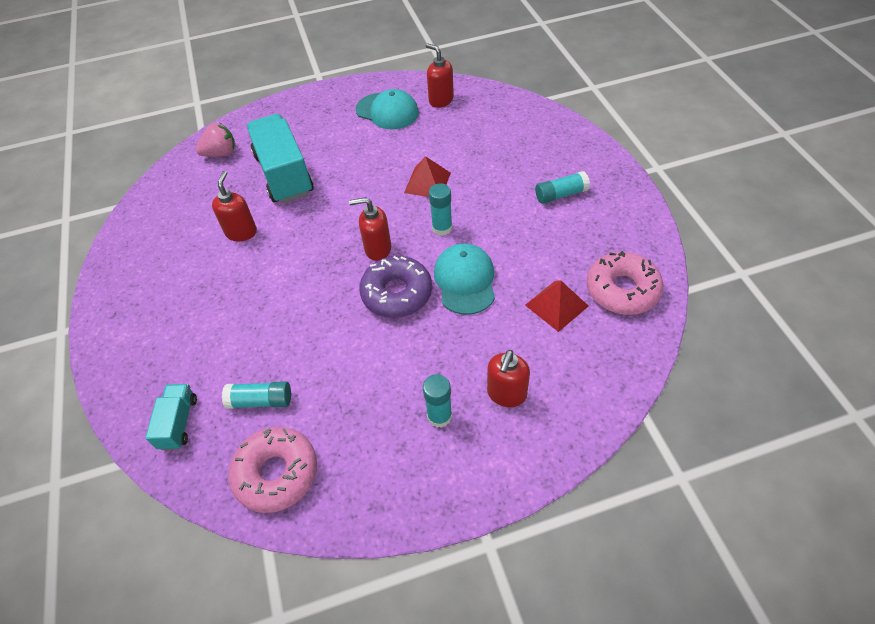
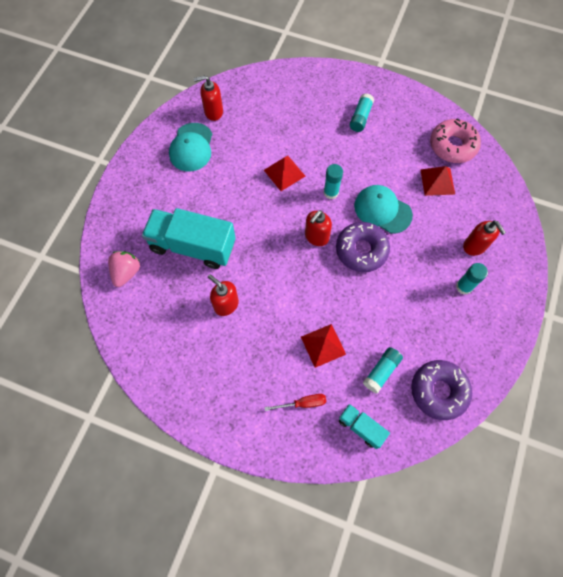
camera: 55 degrees left, 15 degrees up
(174, 355) = (303, 403): none -> red screwdriver
(254, 331) = (323, 345): none -> red pyramid
(276, 473) = (438, 391): pink donut -> purple donut
(387, 111) = (191, 147): turquoise cap -> turquoise cap turned 120 degrees clockwise

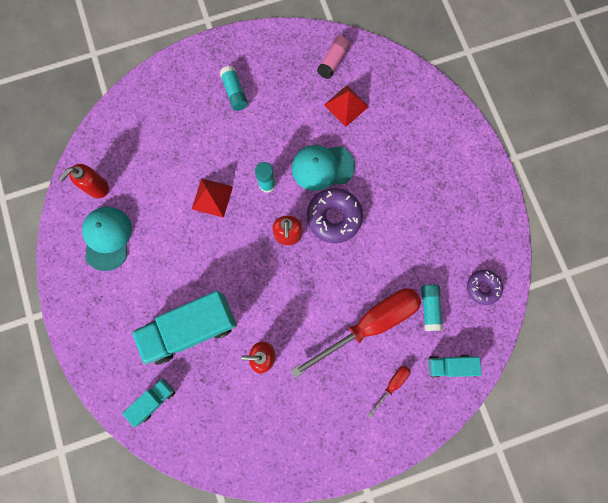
camera: 40 degrees left, 10 degrees up
(126, 272) = (154, 400): pink strawberry -> turquoise truck
(191, 147) = (107, 238): turquoise cap -> turquoise cap turned 150 degrees counterclockwise
(323, 345) = (369, 324): red pyramid -> red screwdriver
(438, 391) = (482, 287): purple donut -> purple donut, size x0.62
(452, 146) = (333, 61): pink donut -> pink glue stick
(464, 286) = (436, 184): turquoise glue stick -> none
(474, 246) = (418, 142): red soap dispenser -> none

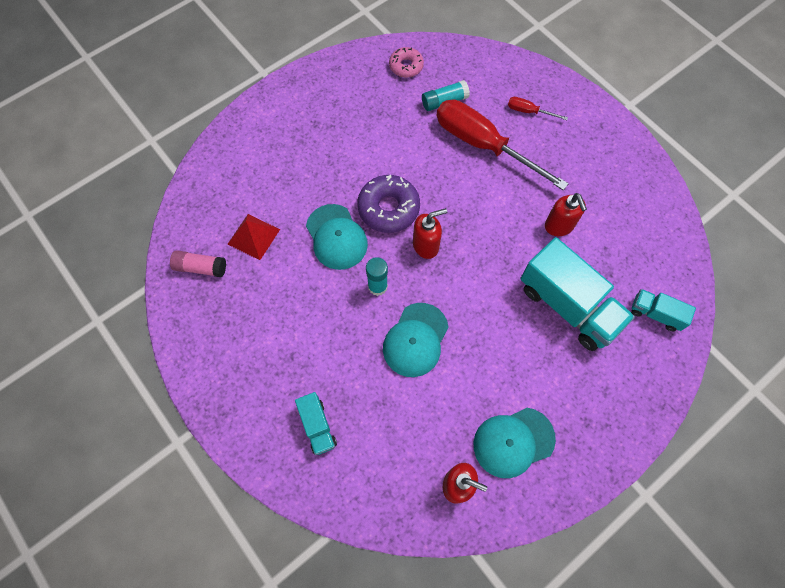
camera: 110 degrees left, 10 degrees down
(212, 197) = (415, 340): red pyramid -> turquoise cap
(234, 92) = (274, 364): turquoise glue stick -> none
(449, 365) = (489, 73): turquoise truck -> turquoise truck (317, 426)
(482, 287) = (406, 66): purple donut -> pink donut

